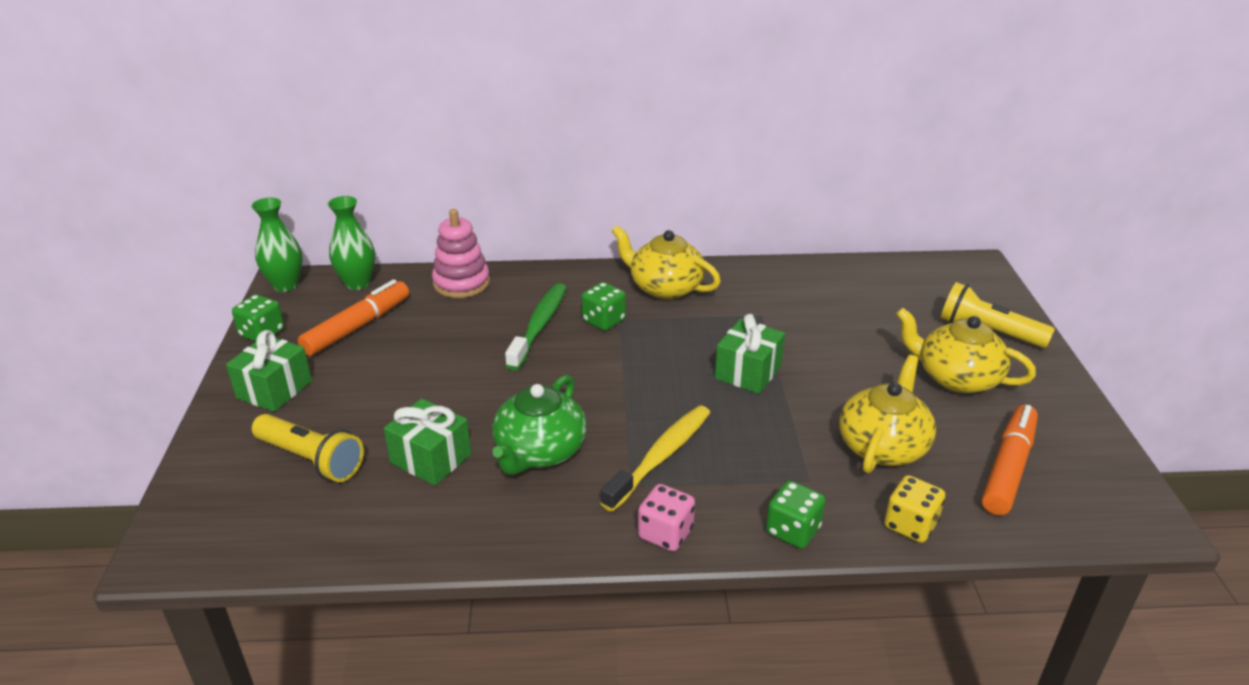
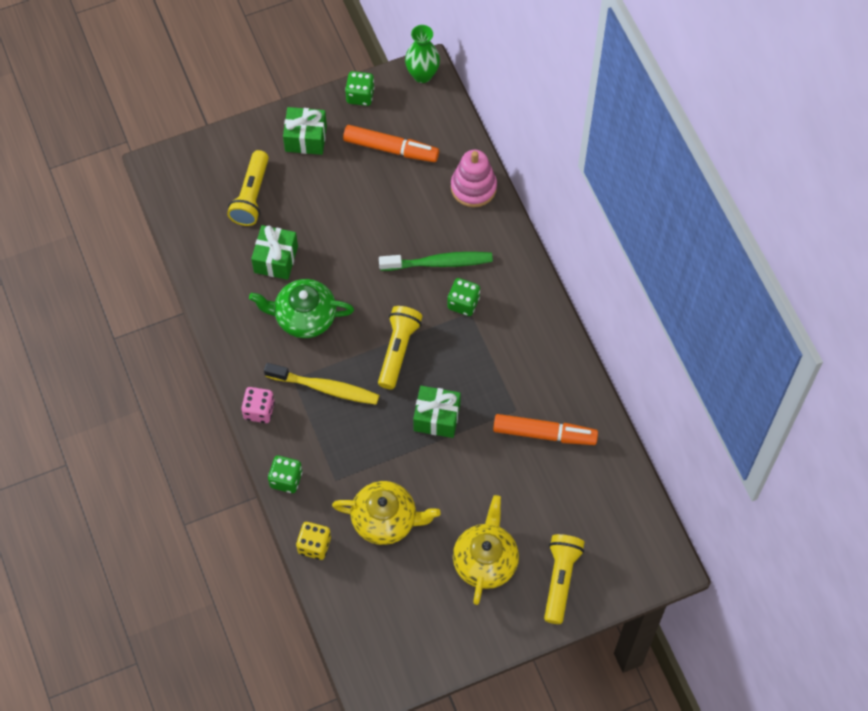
camera: 70 degrees right, 30 degrees up
(357, 283) = (444, 119): green vase -> none
(639, 381) = (398, 350): none -> yellow flashlight
(665, 287) = (527, 330): yellow teapot -> none
(1008, 468) = (391, 600): orange marker -> orange marker (544, 434)

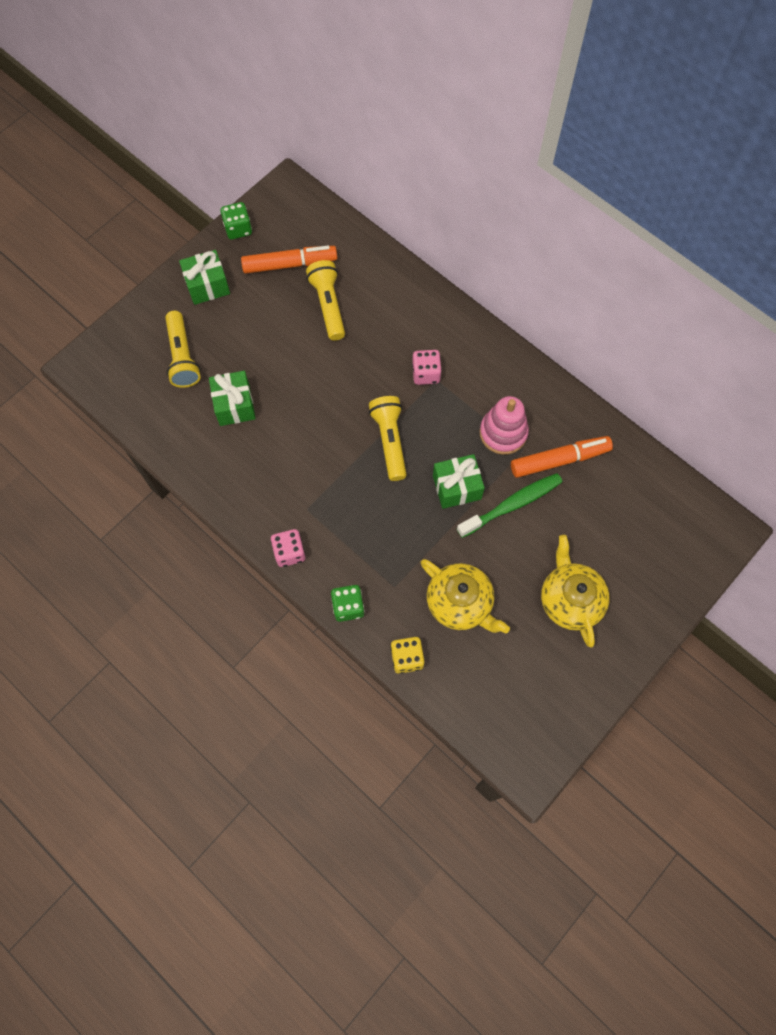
camera: 25 degrees left, 5 degrees up
(304, 316) = (287, 447): green teapot -> none
(325, 388) = (341, 504): yellow toothbrush -> none
(386, 520) = (460, 603): yellow teapot -> yellow teapot turned 60 degrees clockwise
(422, 75) = (285, 190): green vase -> none
(439, 263) = (386, 347): green toothbrush -> green toothbrush (512, 504)
(463, 303) = (426, 374): green dice -> pink dice
(473, 187) = (381, 269): pink stacking toy -> pink stacking toy (503, 433)
(560, 580) = (645, 586): yellow flashlight -> yellow flashlight (328, 305)

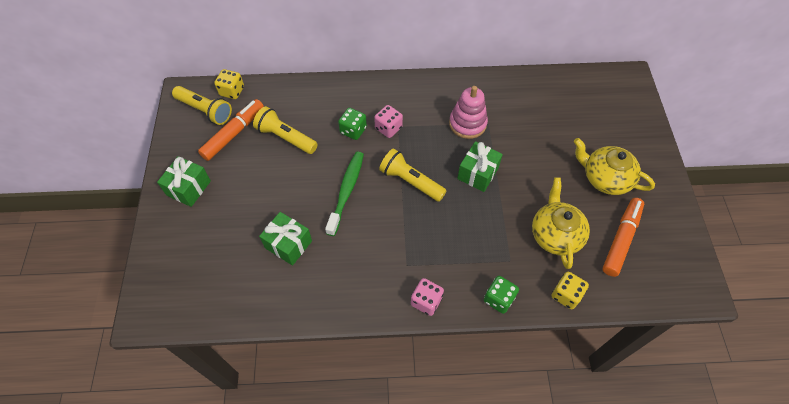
camera: 45 degrees left, 10 degrees down
(182, 357) = (218, 245): yellow flashlight -> yellow flashlight (205, 110)
(238, 229) = (174, 139): green dice -> green dice (353, 130)
(328, 219) = (232, 91): none -> yellow dice
(460, 603) = (555, 234): yellow teapot -> yellow teapot turned 90 degrees counterclockwise
(512, 504) = (517, 156): green toothbrush -> green toothbrush (346, 191)
(559, 460) = (512, 112): orange marker -> orange marker (621, 239)

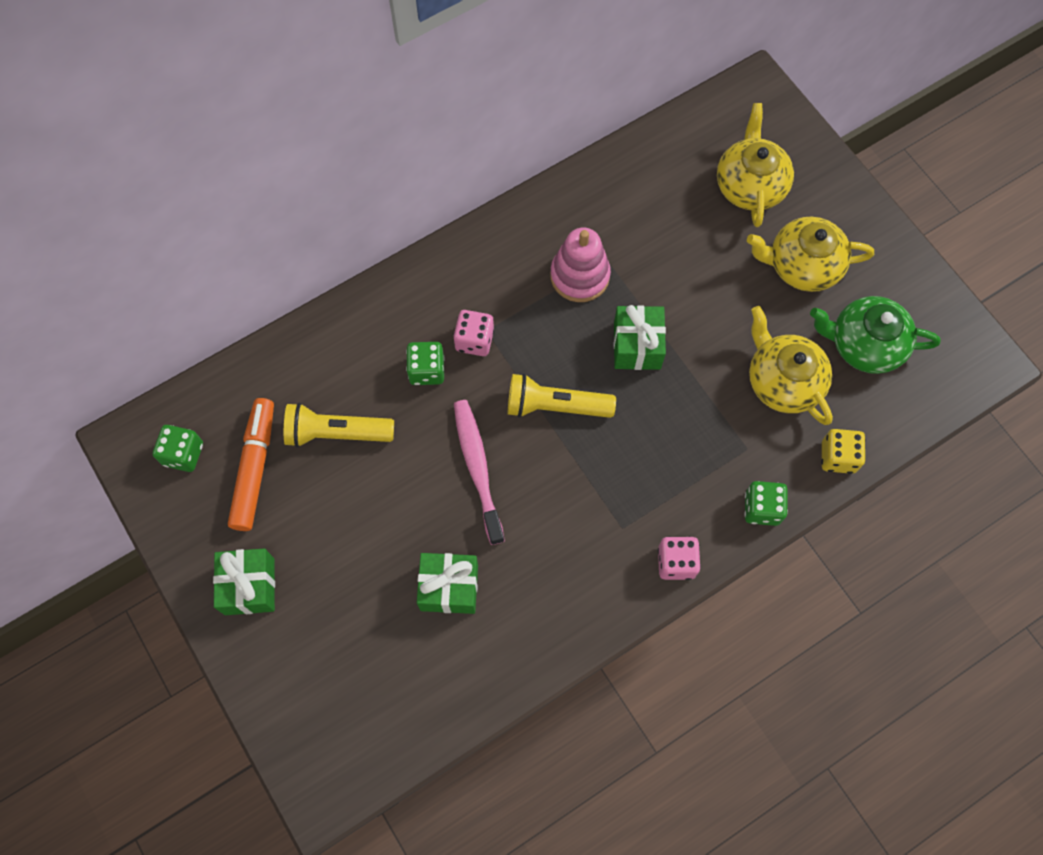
camera: 30 degrees left, 10 degrees up
(205, 110) = (183, 454): yellow flashlight -> green dice
(232, 91) = (202, 401): yellow dice -> none
(346, 191) = (477, 468): green toothbrush -> pink toothbrush
(597, 123) = (750, 185): none -> yellow teapot
(621, 239) = (864, 344): orange marker -> green teapot

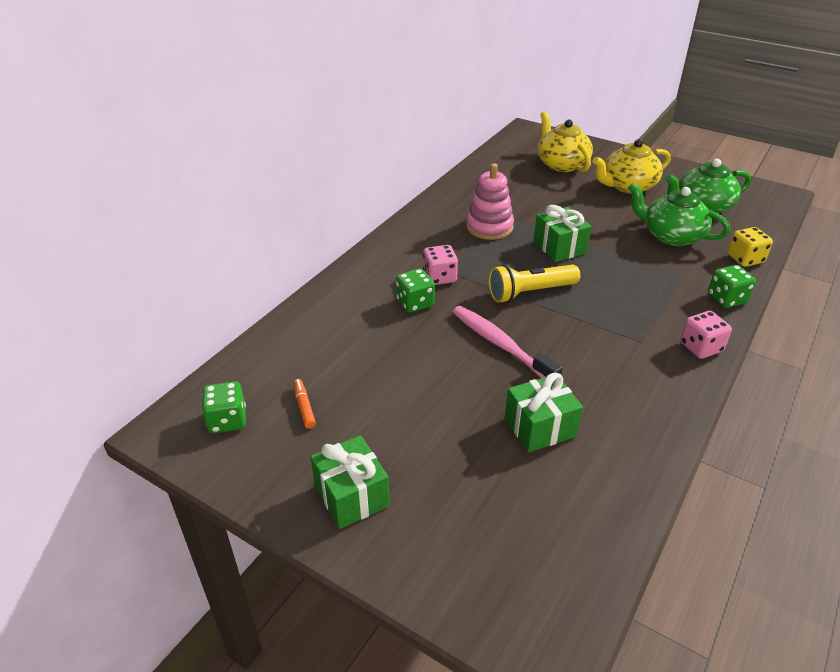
camera: 25 degrees left, 30 degrees down
(255, 467) = (304, 407): orange marker -> orange marker, size x0.47
(336, 433) = (365, 361): yellow flashlight -> none
(783, 381) = (671, 236): yellow teapot -> green teapot

